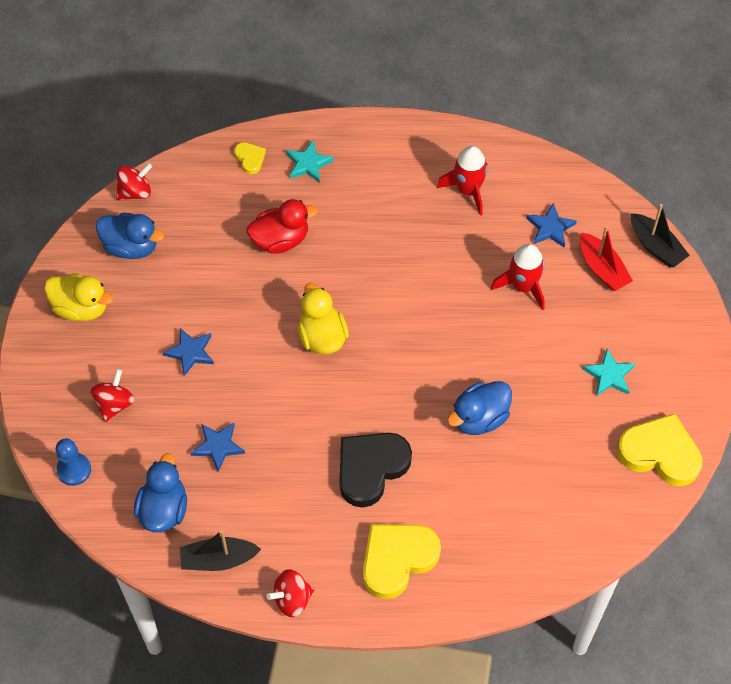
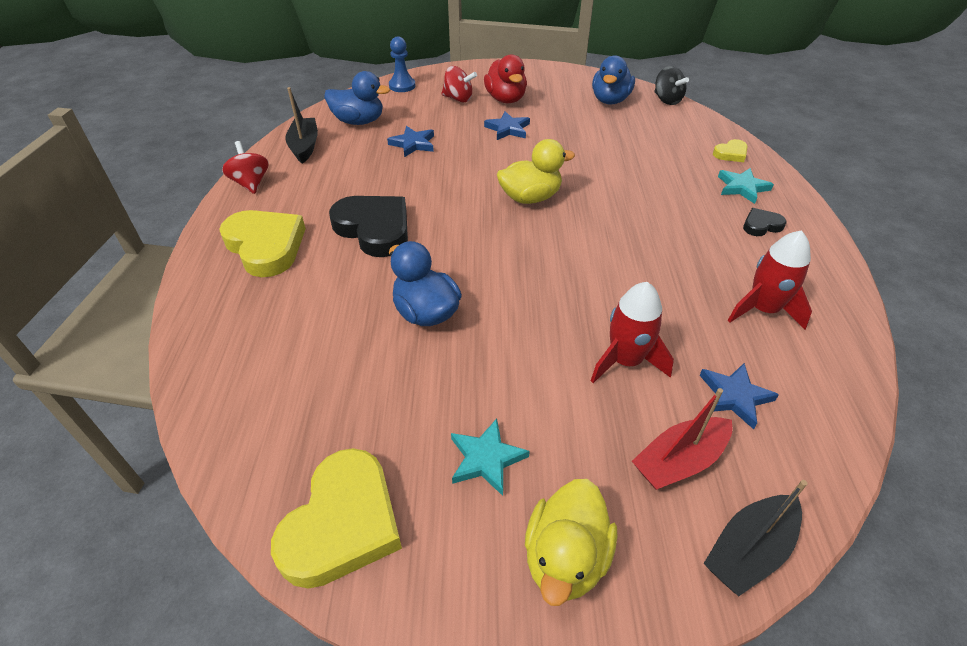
camera: 90 degrees right, 15 degrees down
(81, 308) = (546, 83): yellow duck -> yellow duck (565, 558)
(135, 192) = (667, 100): red spinning top -> black spinning top
(280, 240) = (640, 172): red duck -> red duck (505, 99)
(365, 164) = (761, 225): none -> black heart

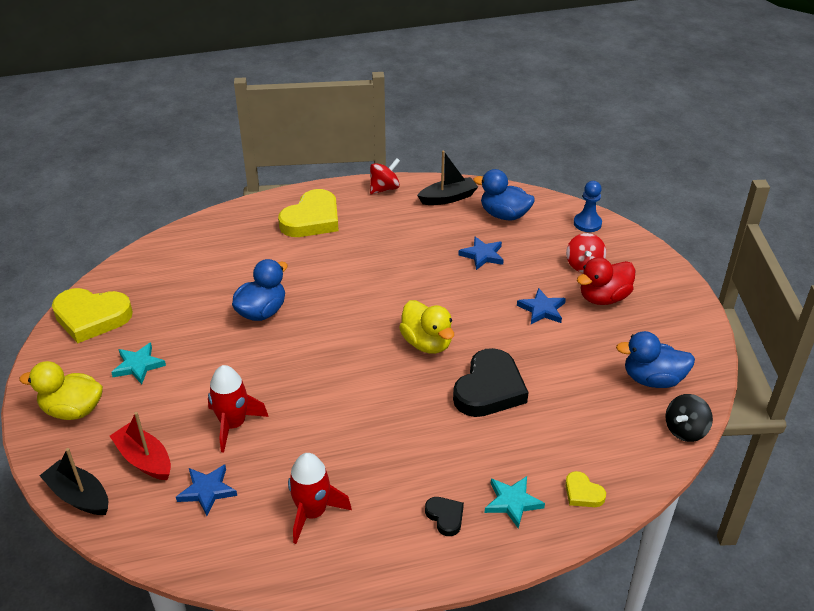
camera: 75 degrees right, 5 degrees down
(359, 121) = (504, 215): blue duck -> blue duck turned 120 degrees clockwise
(374, 229) = (349, 264): black heart -> black heart (489, 389)

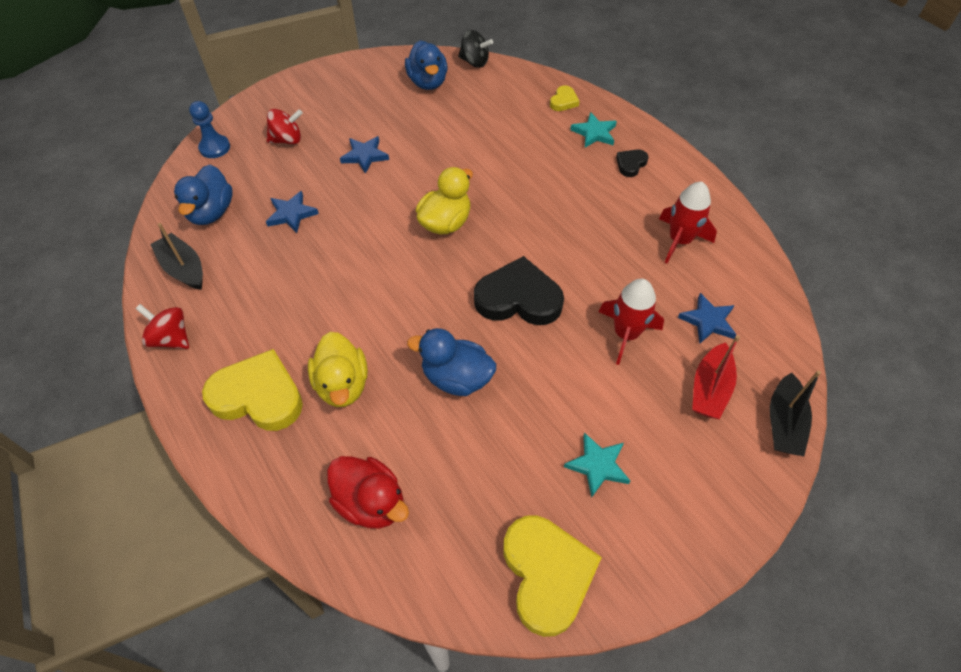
camera: 110 degrees left, 15 degrees up
(73, 410) = (695, 498): yellow duck -> yellow duck (342, 384)
(489, 389) = (484, 169): black heart -> black heart (518, 298)
(603, 298) = (333, 121): red duck -> red duck (371, 502)

